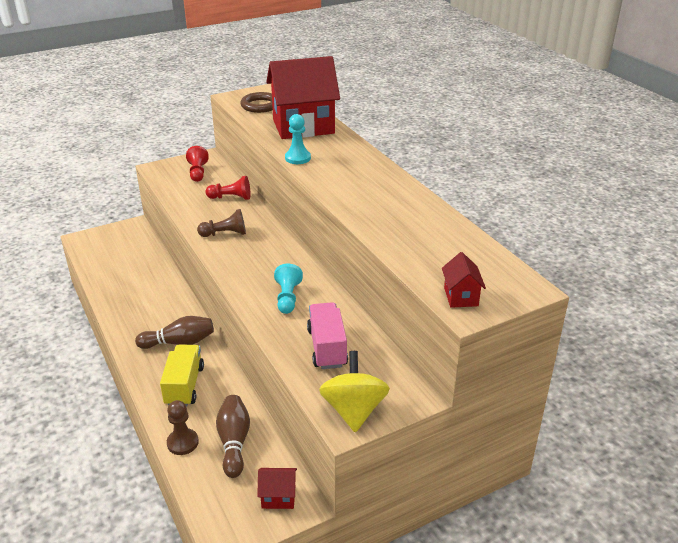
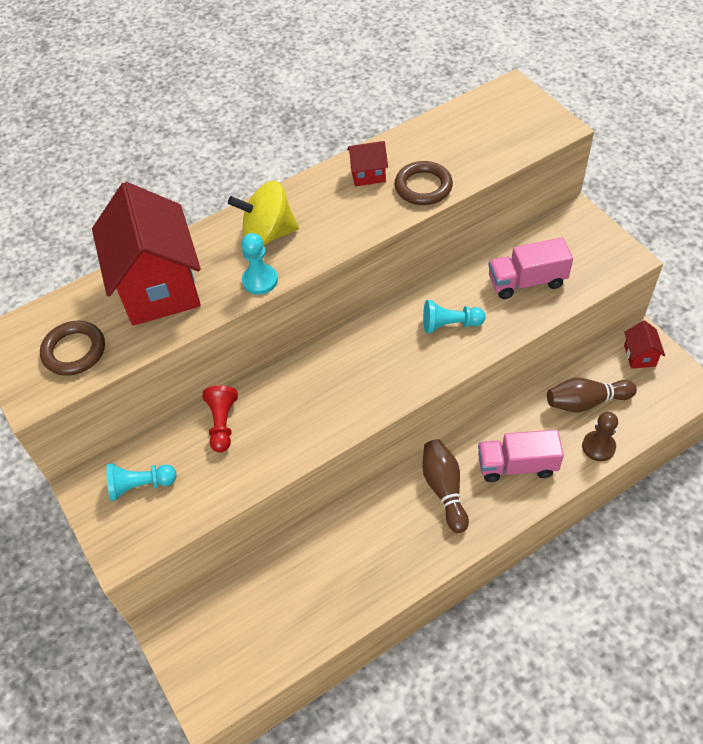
camera: 90 degrees left, 20 degrees up
(184, 386) = (517, 465): yellow truck -> pink truck
(198, 172) = (140, 485): red pawn -> turquoise pawn
(225, 234) = (320, 411): brown pawn -> none
(354, 410) = (607, 254): yellow spinning top -> yellow spinning top (268, 234)
(384, 227) = (423, 187): none -> brown ring
(461, 297) = (536, 130): red house -> red house (368, 175)

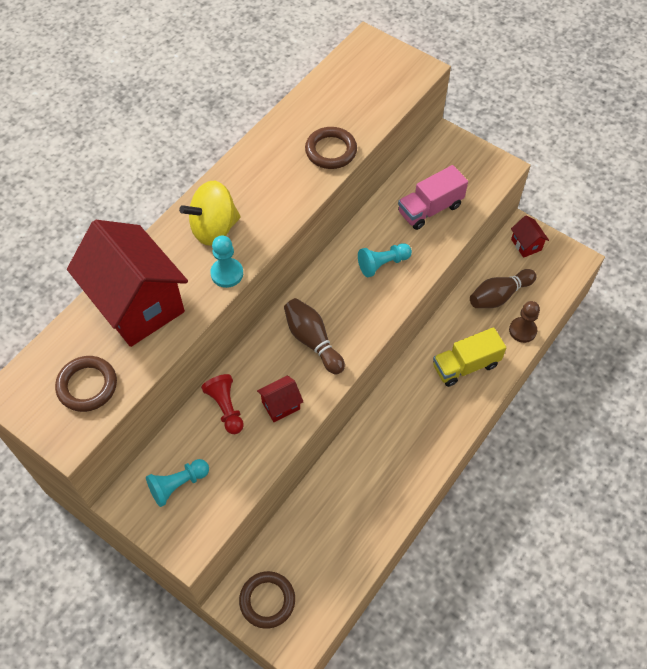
camera: 25 degrees left, 5 degrees up
(199, 643) = (267, 600): none -> brown ring
(368, 175) = (278, 151): red house -> red house (281, 405)
(444, 489) = (416, 403): brown bowling pin -> brown bowling pin (312, 340)
(517, 465) = (465, 365): pink truck -> yellow truck

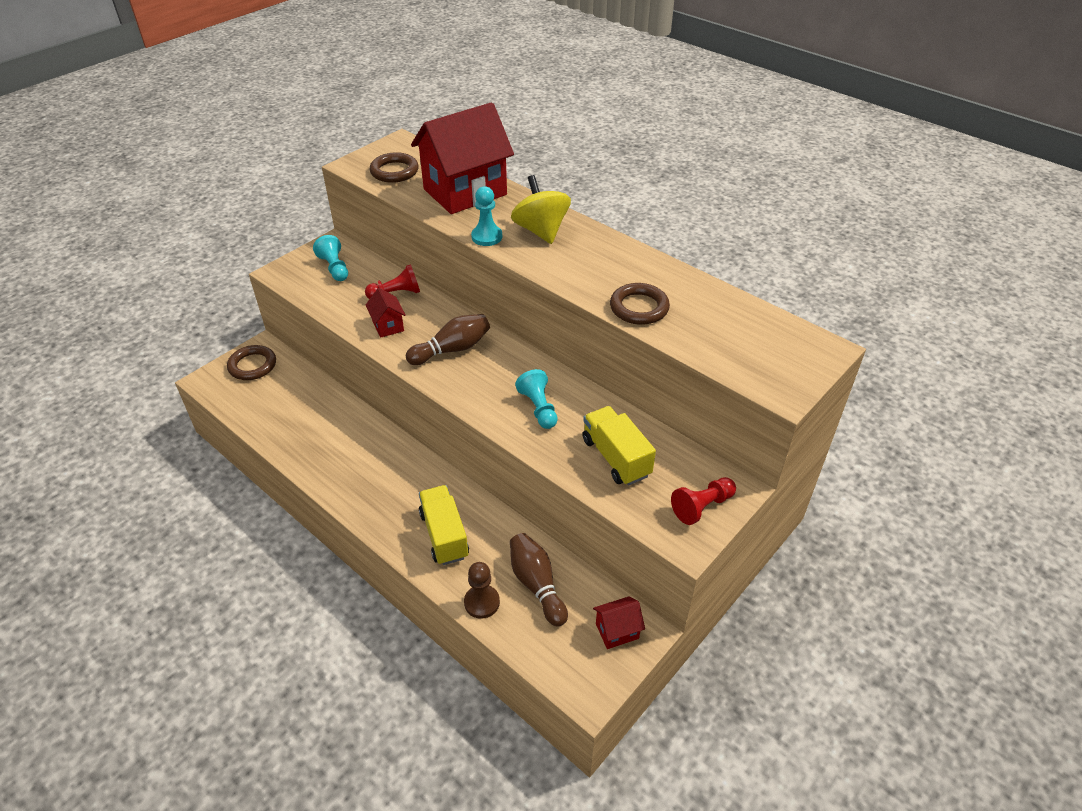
camera: 95 degrees right, 15 degrees down
(430, 209) = (616, 457): pink truck -> yellow truck
(468, 158) = (702, 507): none -> red pawn

